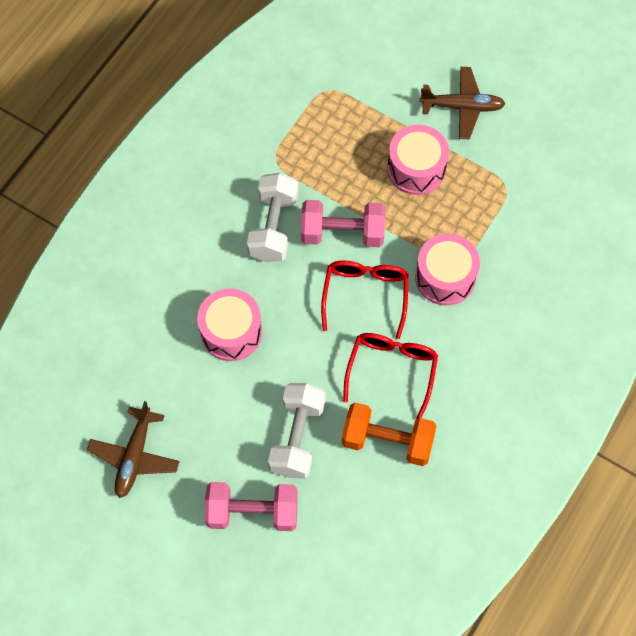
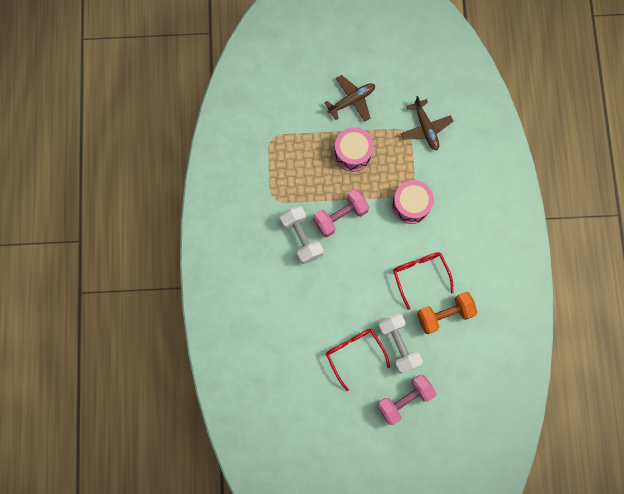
camera: 35 degrees left, 10 degrees up
(134, 456) = (323, 414): brown plane -> brown plane (425, 128)
(231, 332) = (322, 312): pink drum -> none
(365, 295) = (377, 243): red glasses -> red glasses (354, 354)

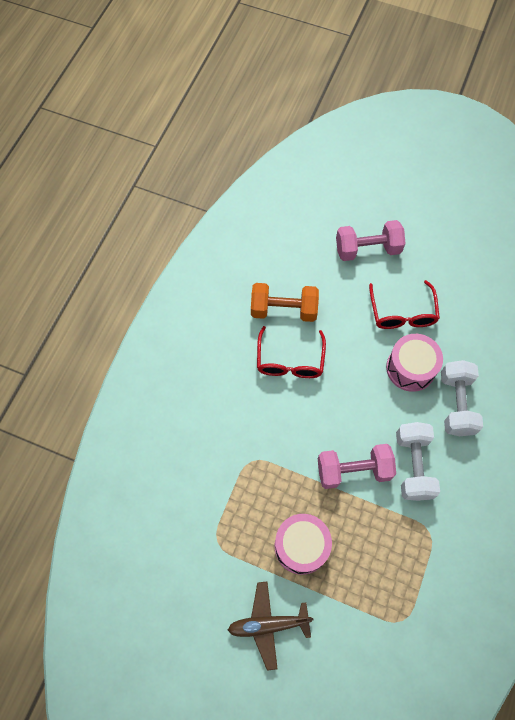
camera: 155 degrees left, 10 degrees down
(398, 344) = (349, 302): white dumbbell -> white dumbbell (456, 404)
(411, 205) = (260, 445): pink drum -> pink drum (410, 368)
(425, 128) = (190, 535): brown plane -> none

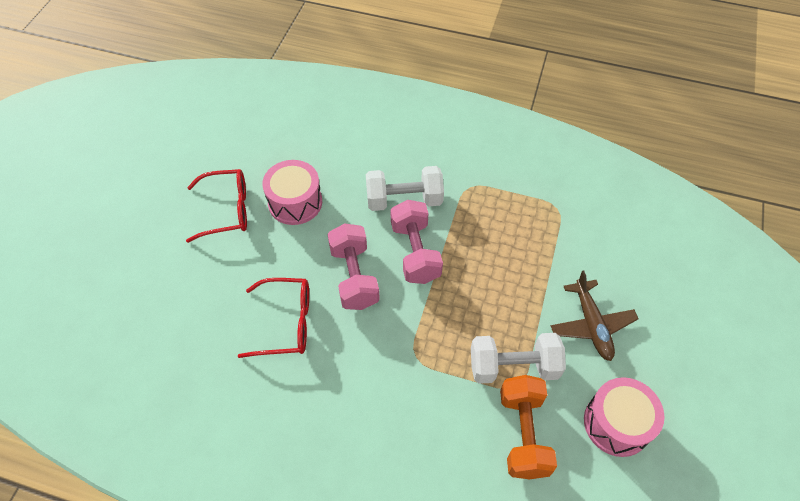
camera: 95 degrees left, 10 degrees down
(283, 310) = (215, 334): orange dumbbell -> orange dumbbell (523, 433)
(301, 546) = (504, 298): pink drum -> pink drum (616, 423)
(367, 249) = (137, 246): pink dumbbell -> pink dumbbell (354, 277)
(456, 404) = (335, 164): white dumbbell -> white dumbbell (513, 366)

